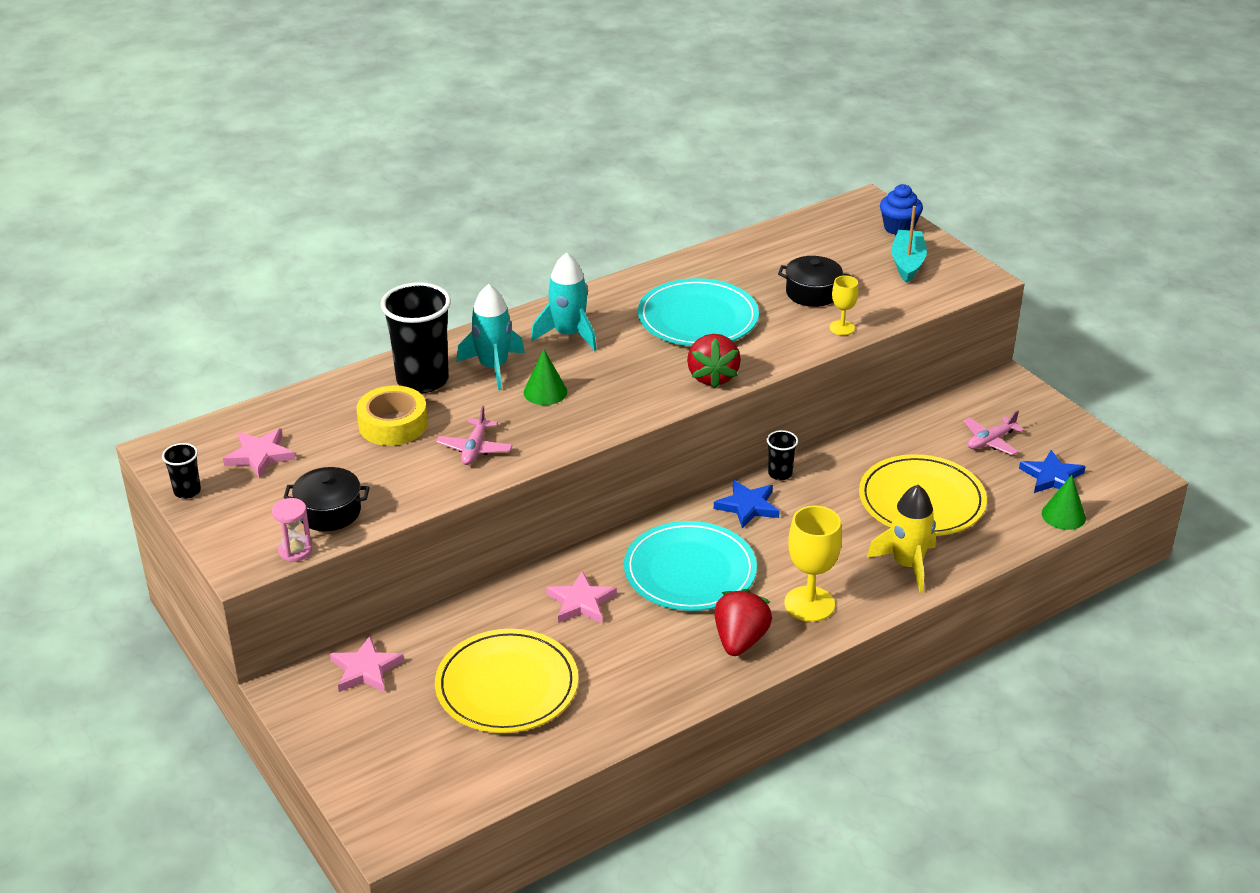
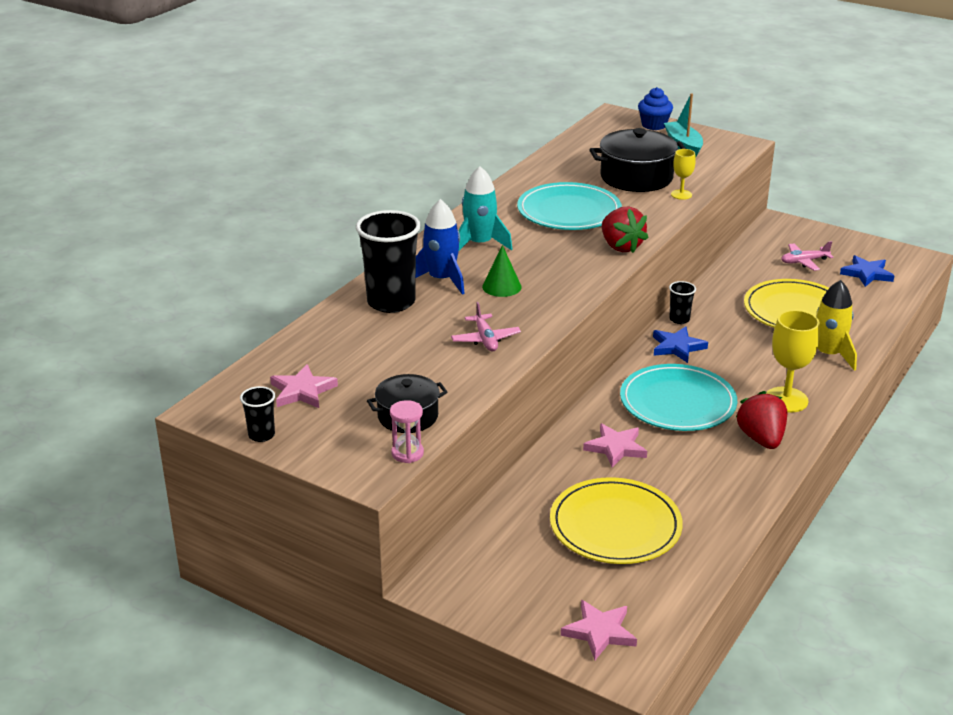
camera: 25 degrees left, 5 degrees down
(366, 669) = (486, 550): pink star -> pink star (599, 632)
(393, 424) = (398, 339): yellow tape -> none
(493, 367) = (441, 280): turquoise rocket -> blue rocket
(812, 293) = (636, 177): black pot -> black pot, size x1.62
(990, 441) = (804, 262): pink plane -> pink plane turned 45 degrees clockwise
(1063, 515) = (898, 295): green cone -> none

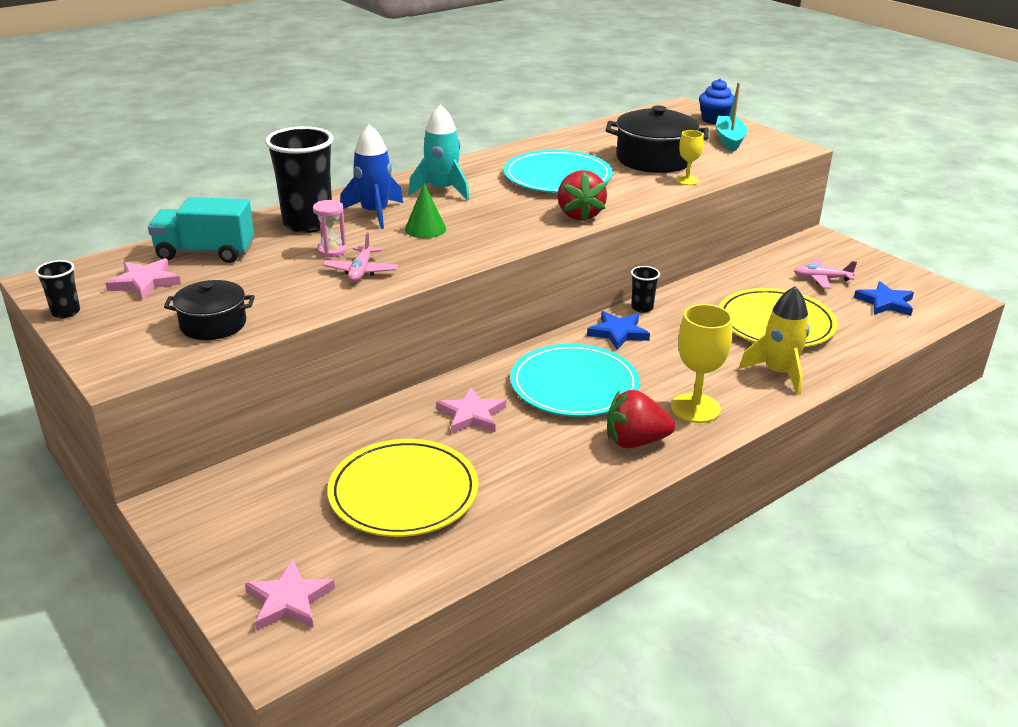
camera: 20 degrees right, 0 degrees up
(326, 350) = (205, 252): none -> turquoise truck
(407, 453) = (175, 358): pink hourglass -> pink hourglass (332, 251)
(761, 439) = (635, 442): red strawberry -> red strawberry turned 105 degrees counterclockwise

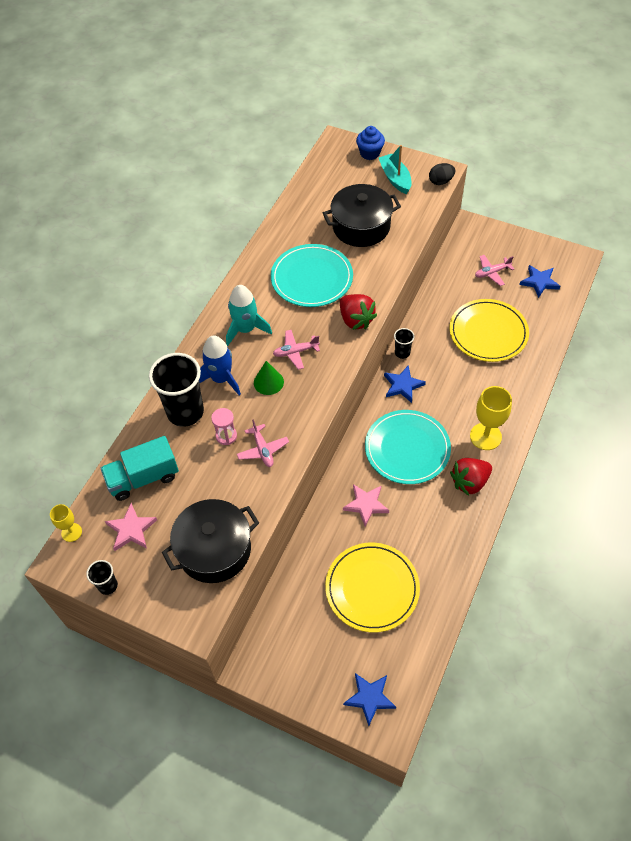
camera: 25 degrees left, 25 degrees up
(213, 324) = (214, 550): black pot -> black pot, size x1.62
(289, 600) = (369, 698): pink star -> blue star
(481, 218) = (295, 352): none -> pink plane
(687, 180) = (398, 246): yellow goblet -> yellow goblet (71, 532)
(778, 373) = (513, 381): yellow rocket -> none
(786, 153) = (440, 181): none -> black egg

